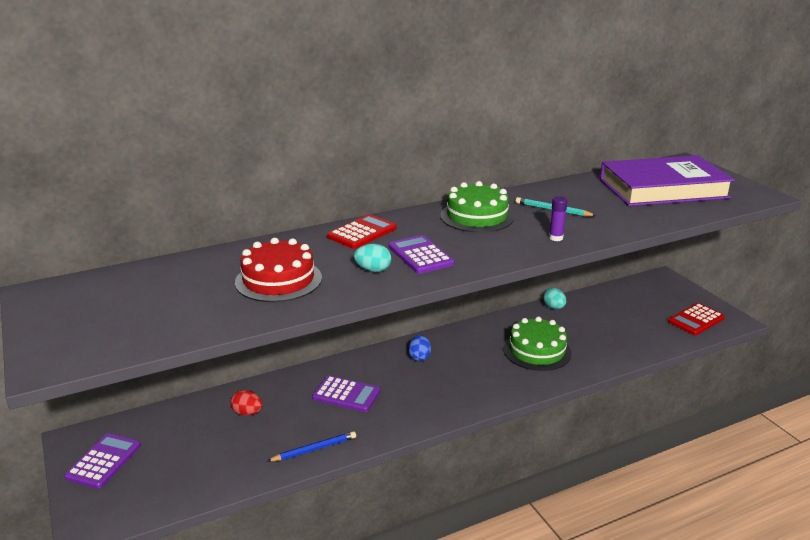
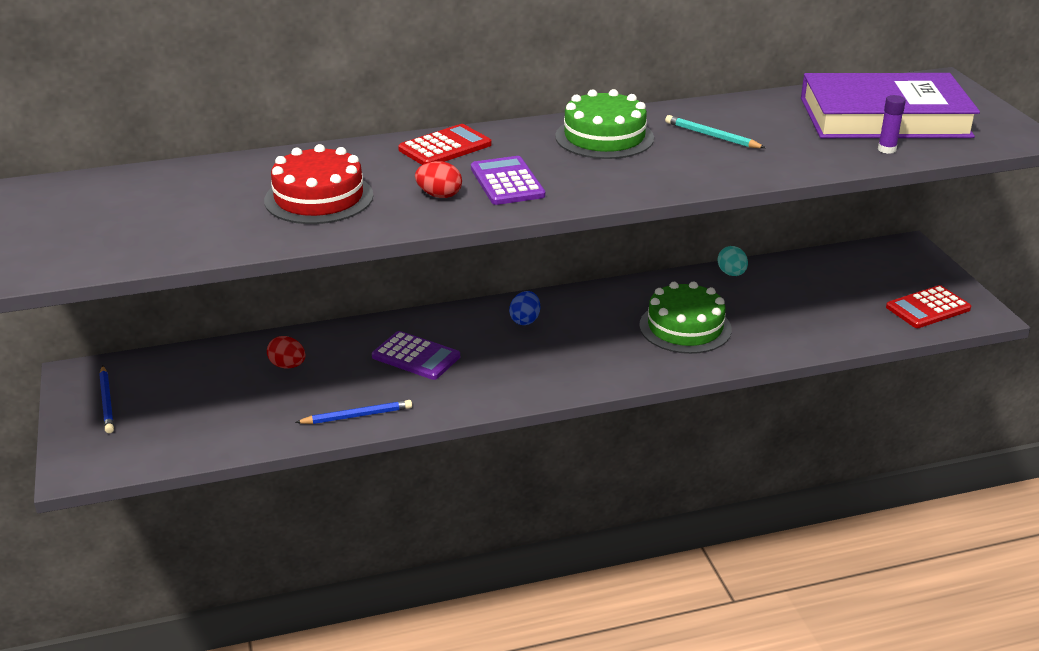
camera: 10 degrees right, 5 degrees up
(104, 461) = (106, 402): purple calculator -> blue pencil
(373, 270) = (439, 195): turquoise egg -> red egg
(556, 238) = (696, 173): purple glue stick -> purple glue stick (886, 149)

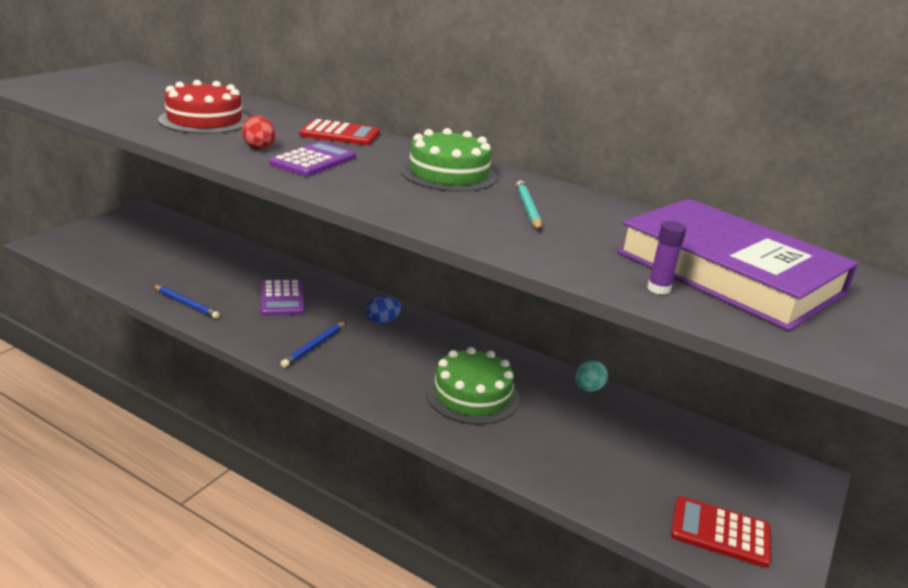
camera: 45 degrees right, 5 degrees down
(106, 402) = (121, 227): blue pencil -> blue pencil (314, 346)
(287, 366) = (219, 262): red egg -> none

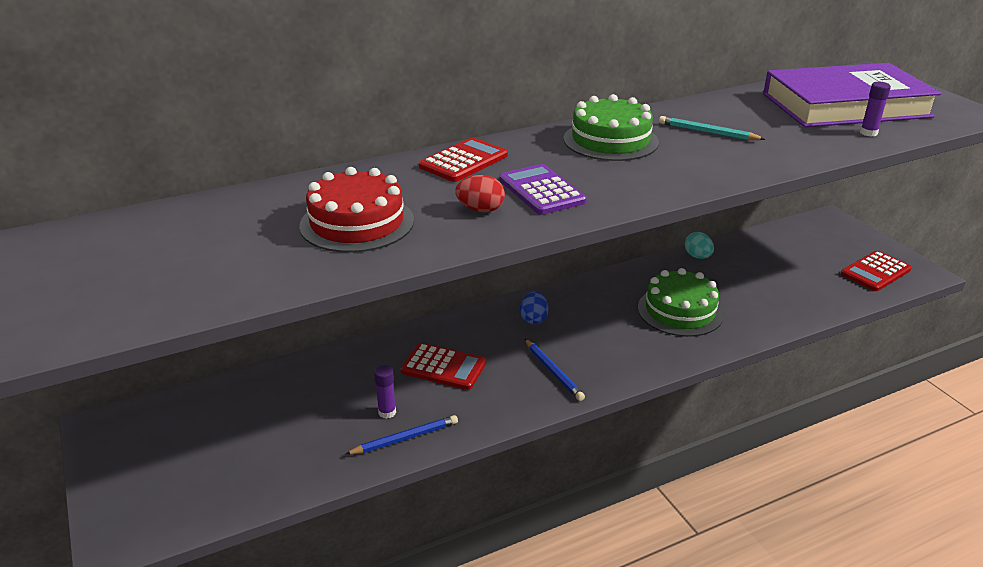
camera: 55 degrees left, 5 degrees up
(211, 290) = (387, 412): none -> purple glue stick
(282, 298) = (443, 367): purple calculator -> red calculator

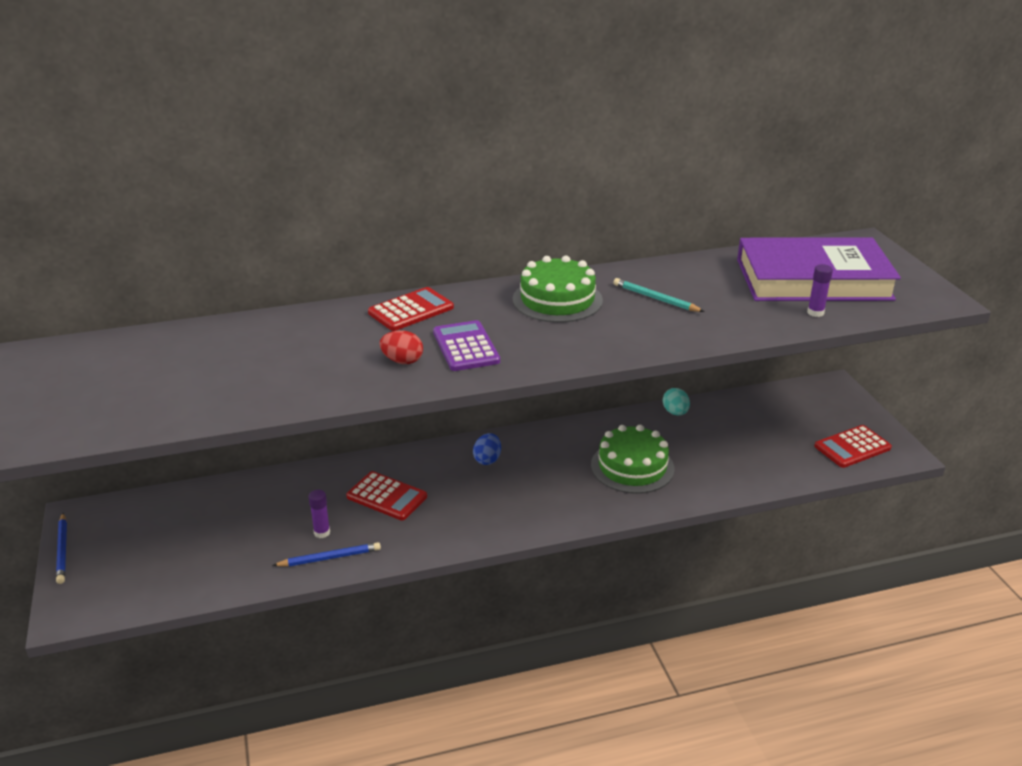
camera: 10 degrees right, 0 degrees up
(357, 223) = (291, 364): red cake -> none
(553, 372) = (485, 513): blue pencil -> blue pencil (62, 550)

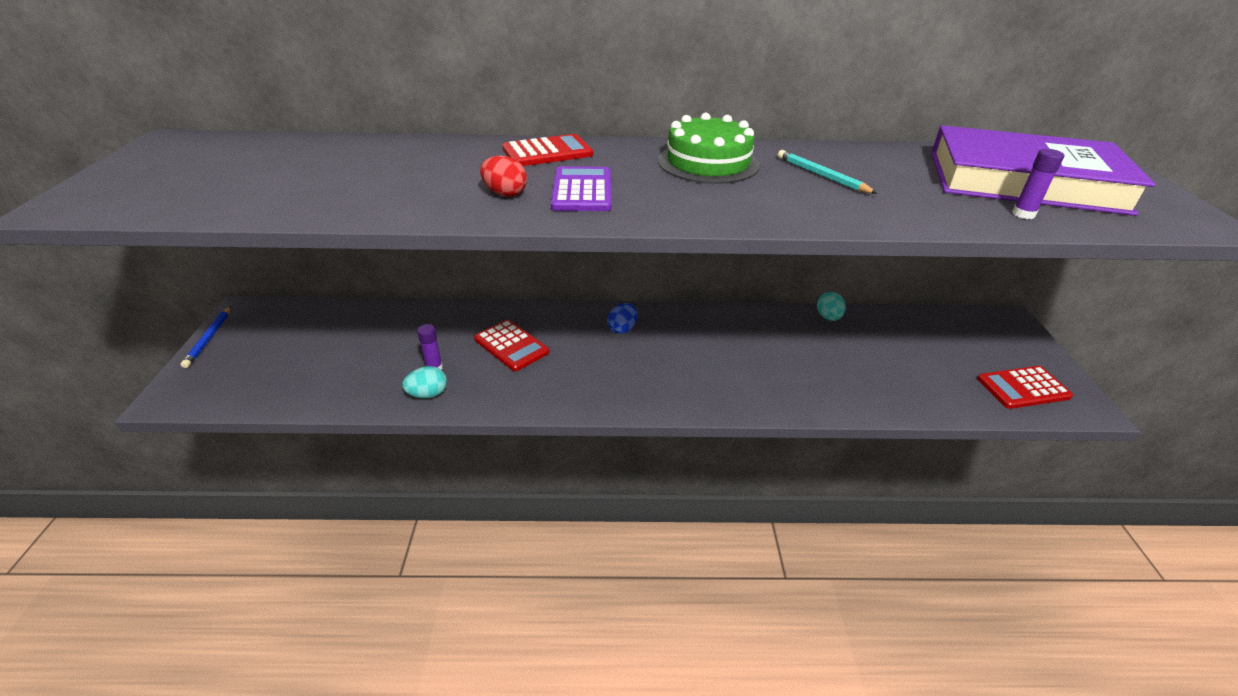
camera: 15 degrees right, 5 degrees up
(330, 558) = (428, 394): blue pencil -> turquoise egg
(632, 467) = (766, 363): green cake -> none

